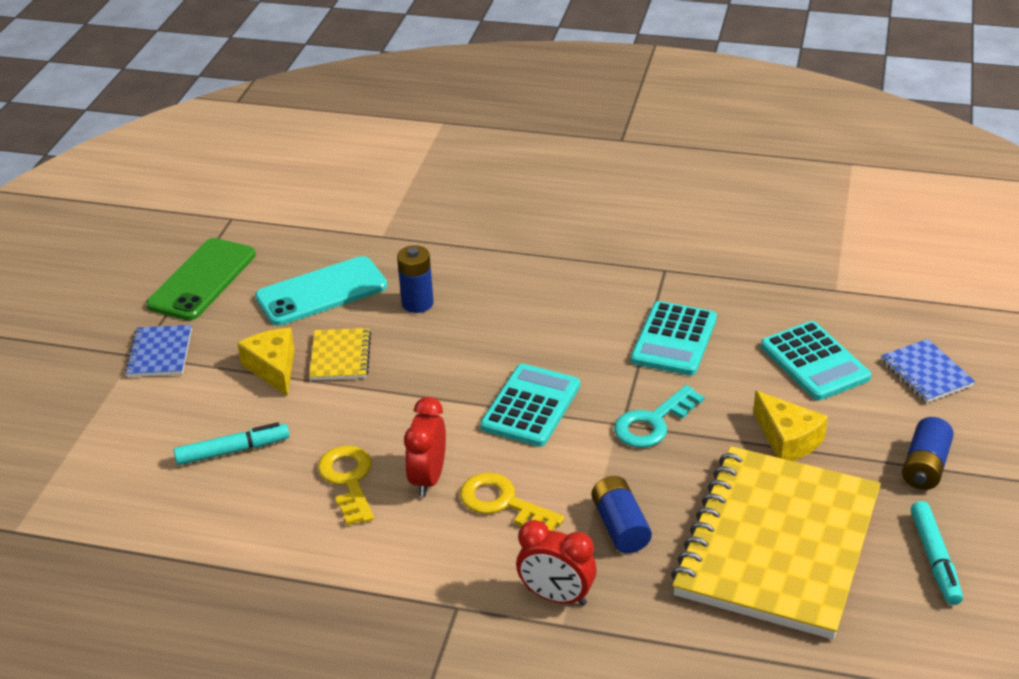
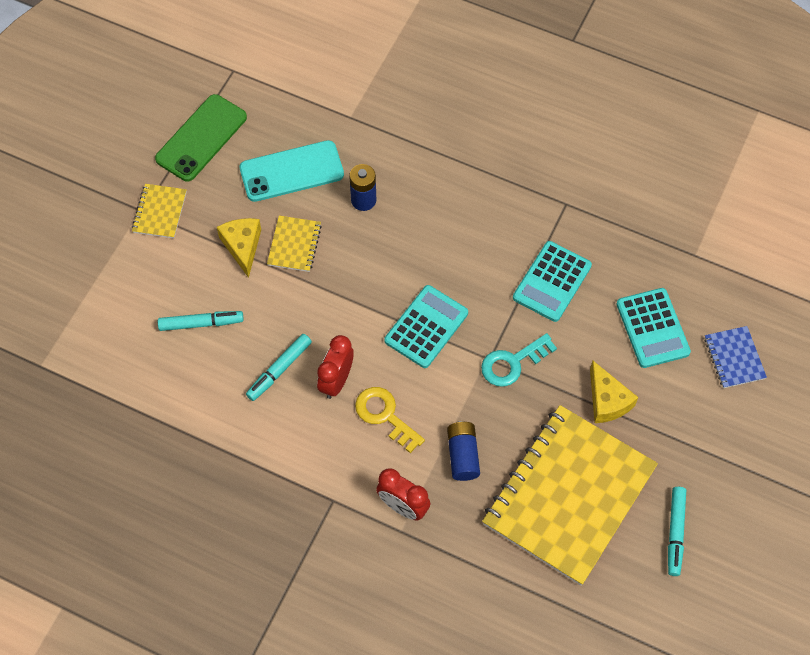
camera: 10 degrees right, 25 degrees up
(160, 353) = (159, 212): blue notebook -> yellow notebook
(348, 480) = (279, 370): yellow key -> turquoise marker
(925, 466) = (699, 448): blue battery -> none

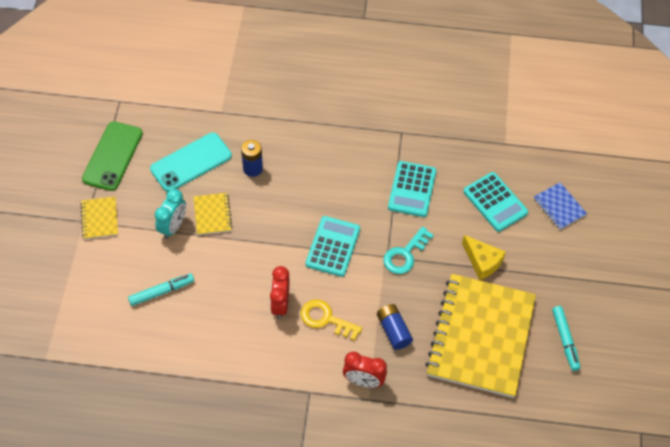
camera: 20 degrees left, 5 degrees down
(242, 246) = (173, 227): yellow cheese -> turquoise clock
(279, 370) = (234, 309): turquoise marker -> none

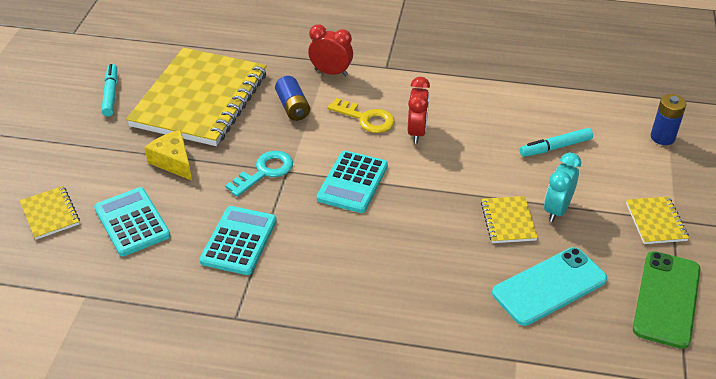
camera: 175 degrees left, 15 degrees down
(253, 169) = (459, 275): blue battery -> blue battery (662, 137)
(559, 207) = (50, 214): blue notebook -> yellow notebook

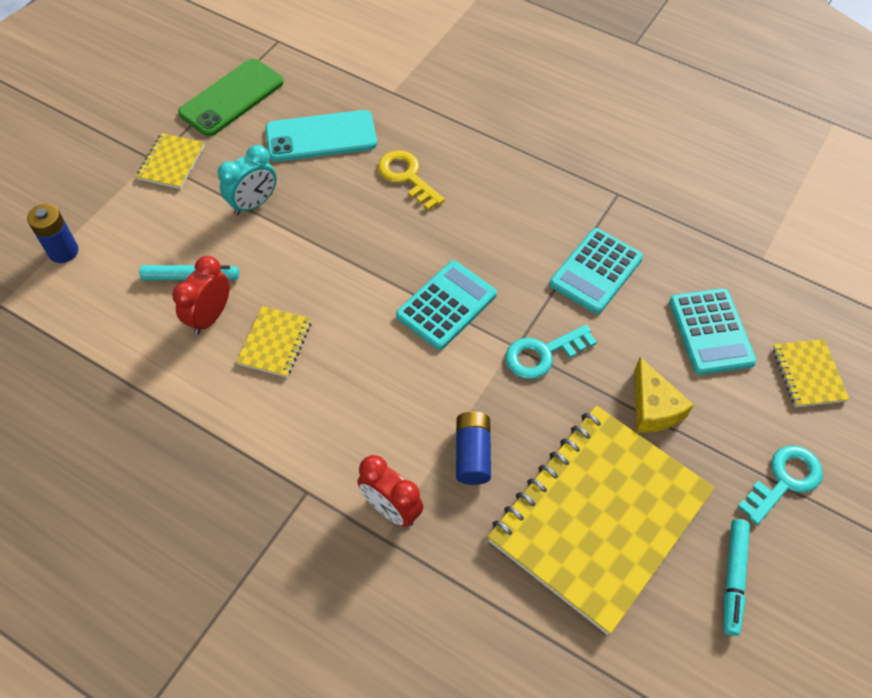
camera: 160 degrees left, 15 degrees up
(75, 146) = (784, 480): none -> turquoise key
(366, 118) = (384, 398): yellow key -> yellow key (407, 177)
(417, 132) = (334, 354): red clock -> red clock (210, 317)
(508, 221) = (311, 207): yellow notebook -> yellow notebook (275, 343)

